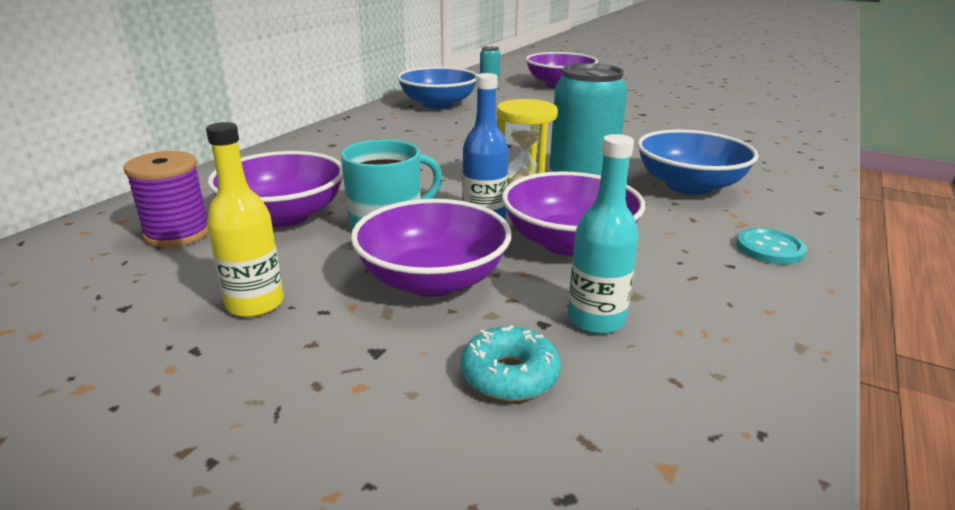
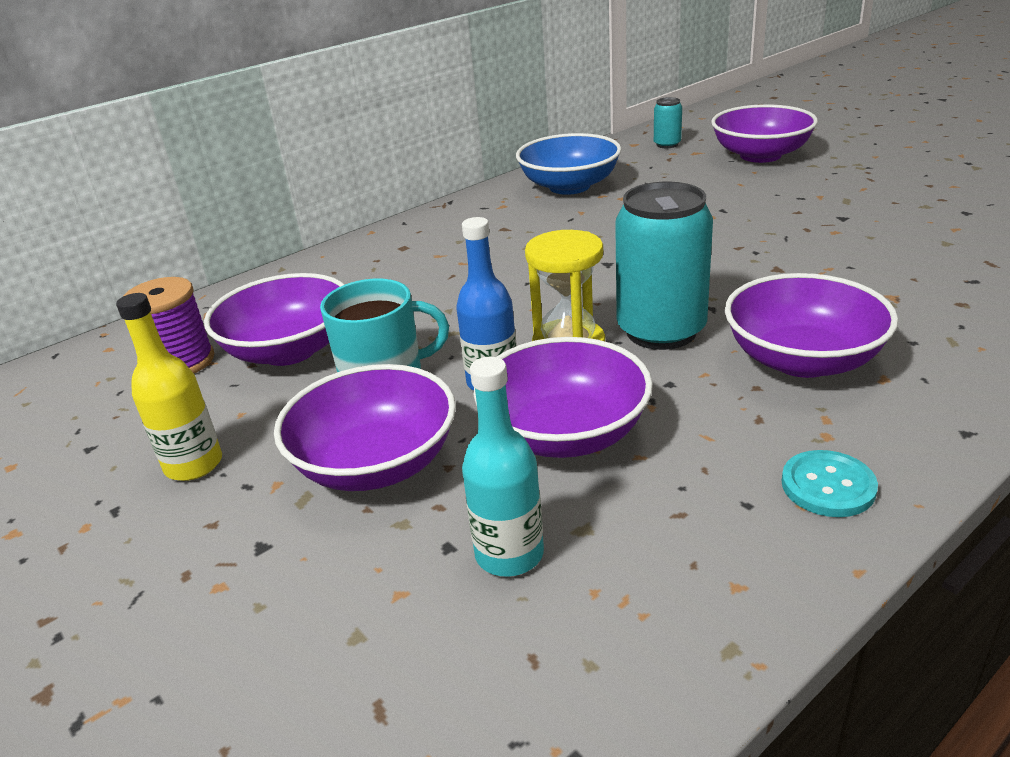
camera: 25 degrees right, 5 degrees up
(509, 375) = (364, 607): turquoise donut -> none
(689, 186) = (802, 360): blue bowl -> purple bowl

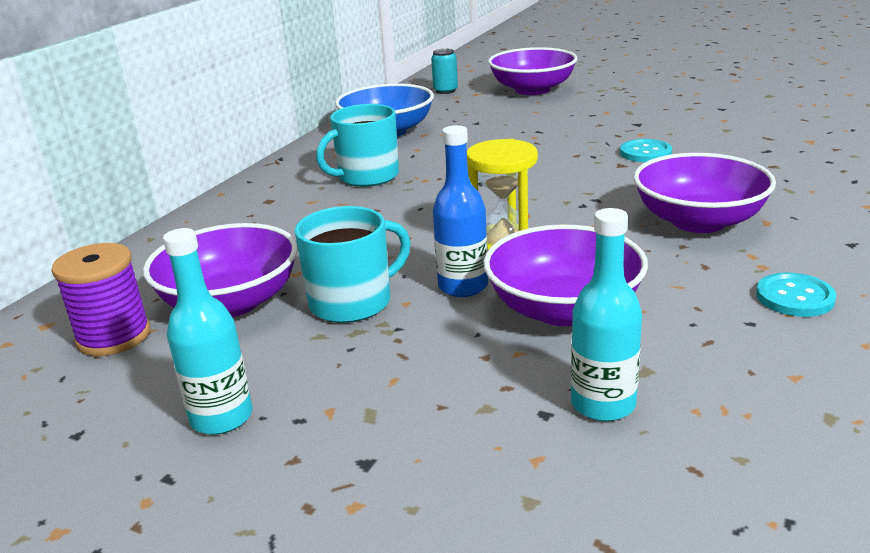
camera: 25 degrees left, 5 degrees down
(194, 465) = (221, 417): yellow bottle -> turquoise bottle
(376, 464) = (415, 370): purple bowl -> none
(508, 236) = (367, 177): none -> turquoise mug
(661, 331) = (571, 222): turquoise can -> none
(818, 258) = (645, 153): none -> turquoise button

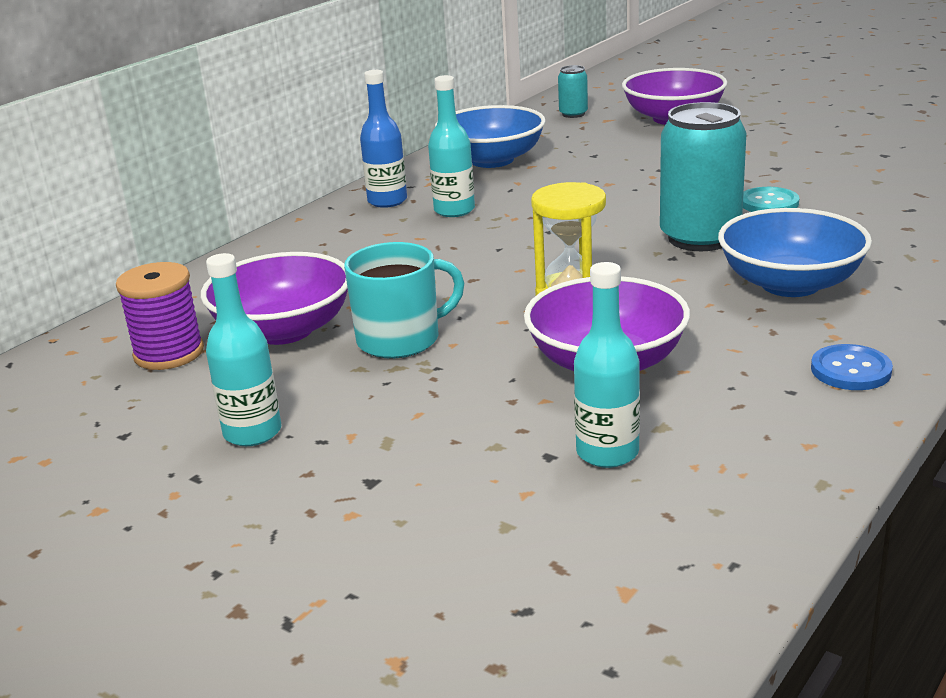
camera: 10 degrees right, 0 degrees up
(367, 177) = (454, 210): turquoise mug -> turquoise bottle
(463, 286) = (514, 332): blue bottle -> blue bottle (387, 201)
(599, 186) = (700, 238): none -> turquoise can
(698, 221) = (790, 284): purple bowl -> blue bowl
(794, 297) = (850, 370): turquoise button -> blue button

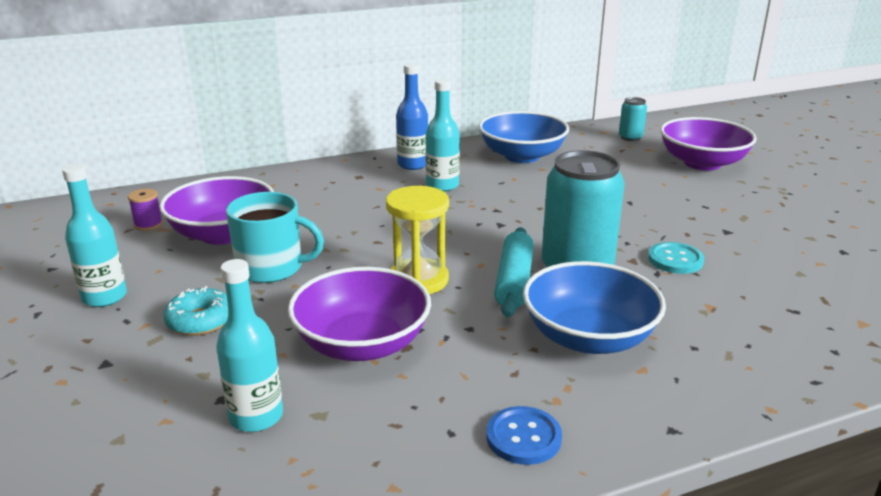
camera: 30 degrees right, 0 degrees up
(169, 353) = (148, 224): purple spool -> purple spool, size x0.56
(408, 408) = (200, 321): none -> turquoise donut
(661, 266) = (514, 281): none -> turquoise rolling pin

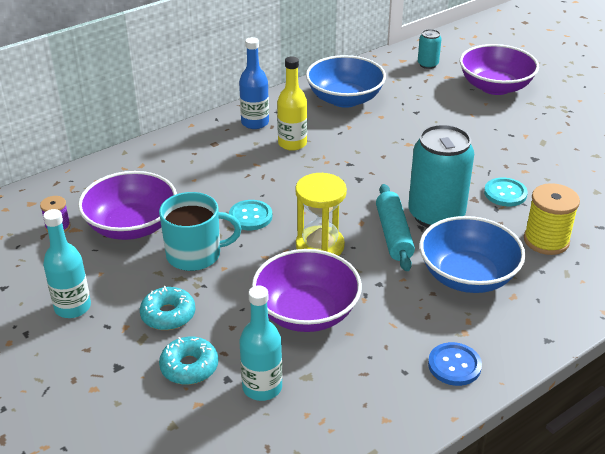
camera: 15 degrees left, 10 degrees up
(185, 378) = (189, 367): none -> turquoise donut
(356, 242) = (250, 216): none -> turquoise button
(442, 186) = (292, 143): turquoise bottle -> yellow bottle
(712, 315) = (546, 240): none -> yellow spool

